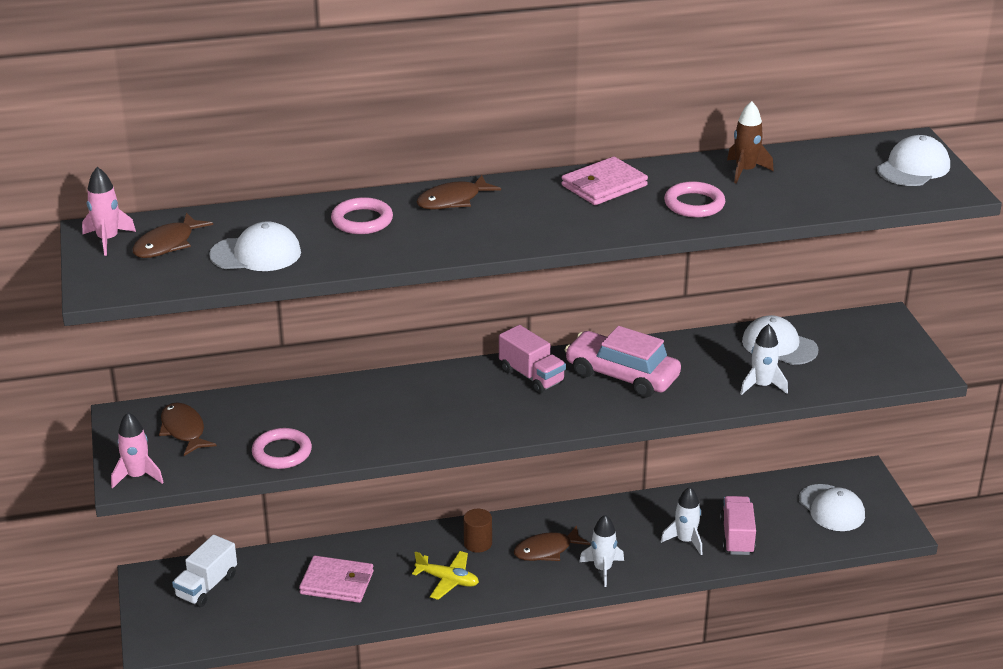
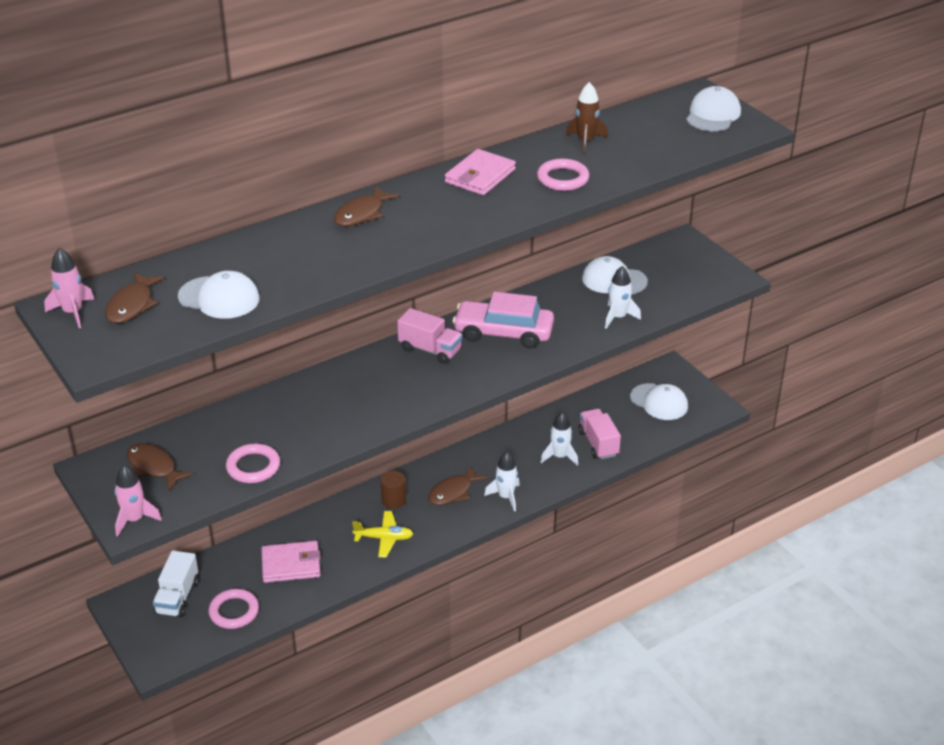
camera: 20 degrees left, 5 degrees up
(256, 254) = (219, 298): white cap -> white cap turned 45 degrees clockwise
(362, 220) = (294, 248): pink ring -> pink ring (234, 611)

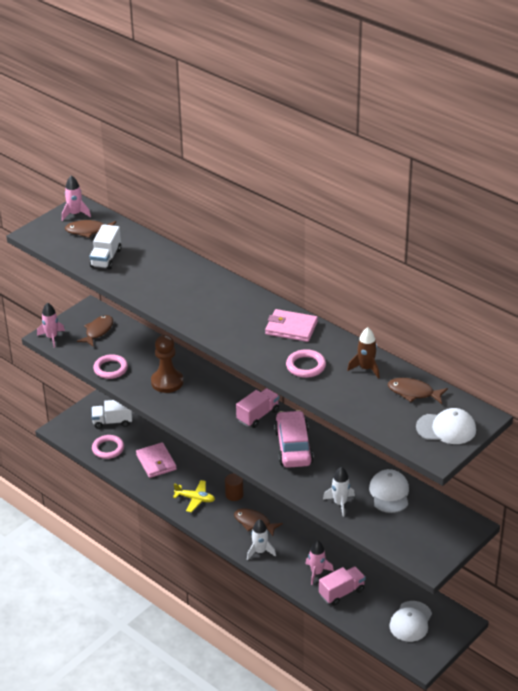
camera: 75 degrees right, 0 degrees up
(219, 298) = (106, 258): white cap -> white truck
(316, 416) = (167, 382): none -> brown pawn
(362, 214) = (220, 289): brown fish -> brown fish (413, 392)
(384, 538) = (195, 499): yellow plane -> yellow plane turned 60 degrees counterclockwise
(430, 350) = (258, 415): pink truck -> pink truck turned 150 degrees counterclockwise
(560, 456) = (317, 573): white rocket -> pink rocket

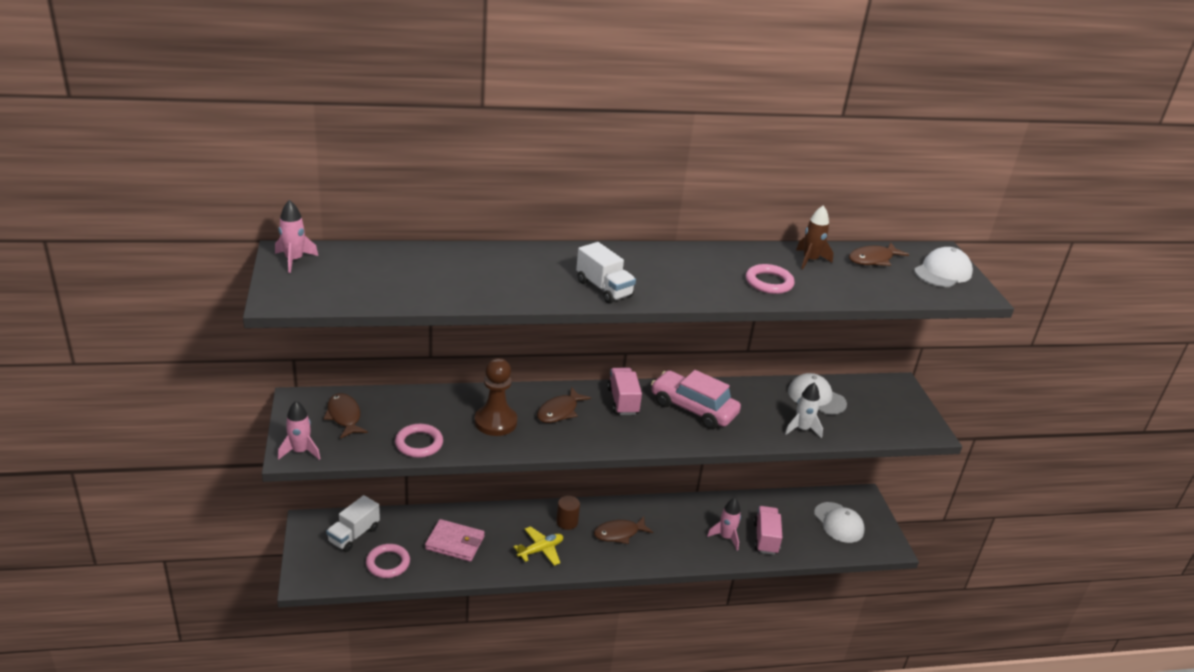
camera: 55 degrees left, 5 degrees down
(88, 231) = (342, 269): brown fish -> brown fish (559, 411)
(106, 258) = (412, 285): white truck -> white truck (604, 288)
(260, 551) = (660, 554): white rocket -> none
(291, 328) = (698, 259): pink wallet -> none

